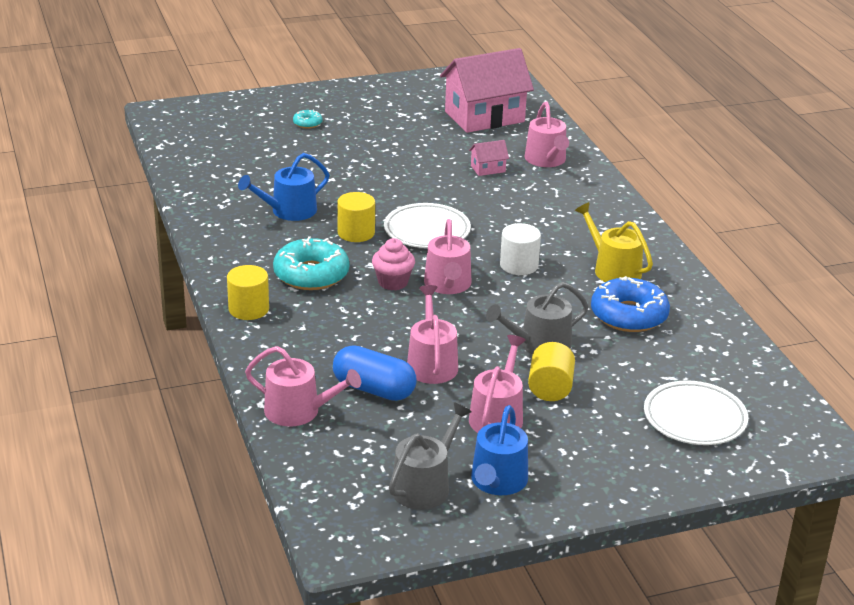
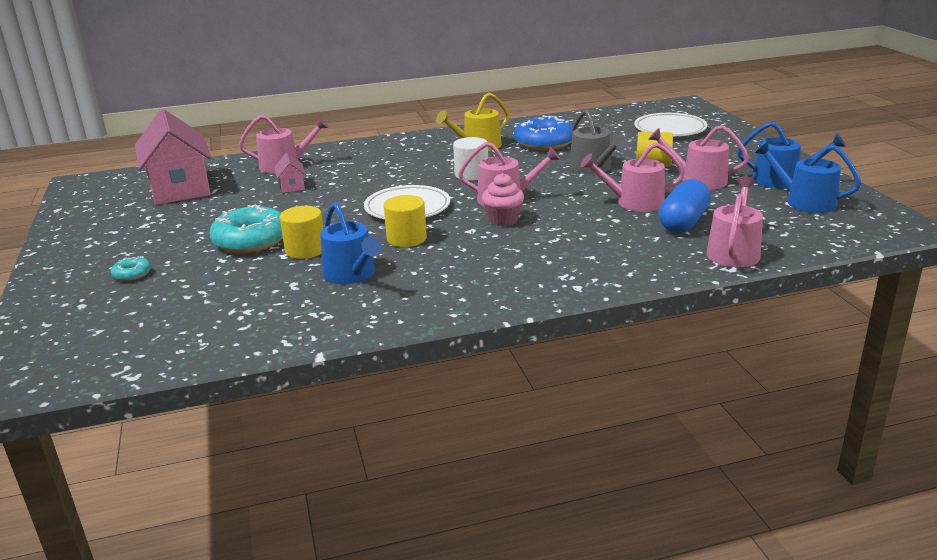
camera: 85 degrees left, 5 degrees down
(248, 309) = (563, 285): yellow cylinder -> yellow cylinder (305, 250)
(311, 274) = (490, 256): turquoise donut -> turquoise donut (251, 240)
(425, 485) = (804, 202): grey watering can -> blue watering can

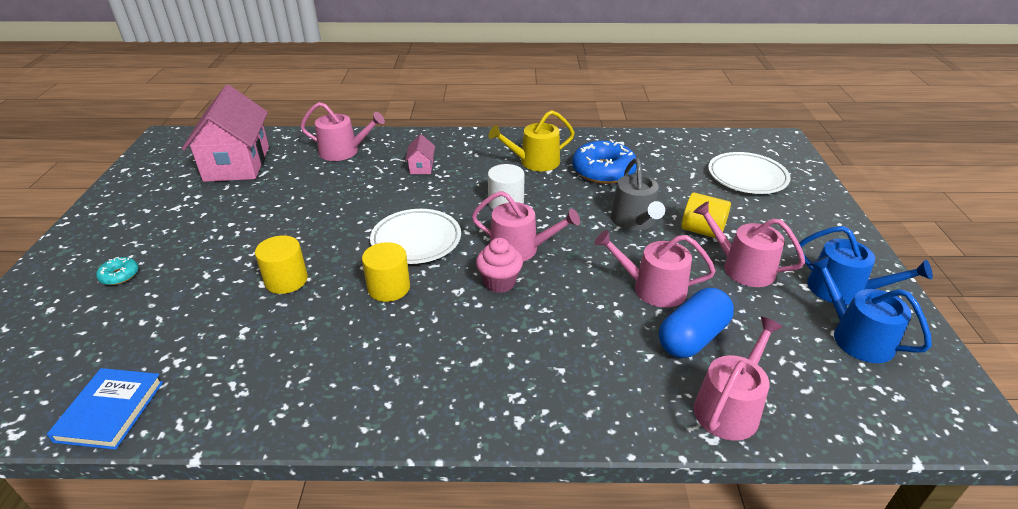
camera: 15 degrees right, 10 degrees up
(212, 347) = (110, 411): none -> blue book
(251, 240) = (248, 253): turquoise donut -> none
(292, 186) = (332, 182): pink house -> pink house (421, 167)
(352, 274) = (305, 331): blue watering can -> none

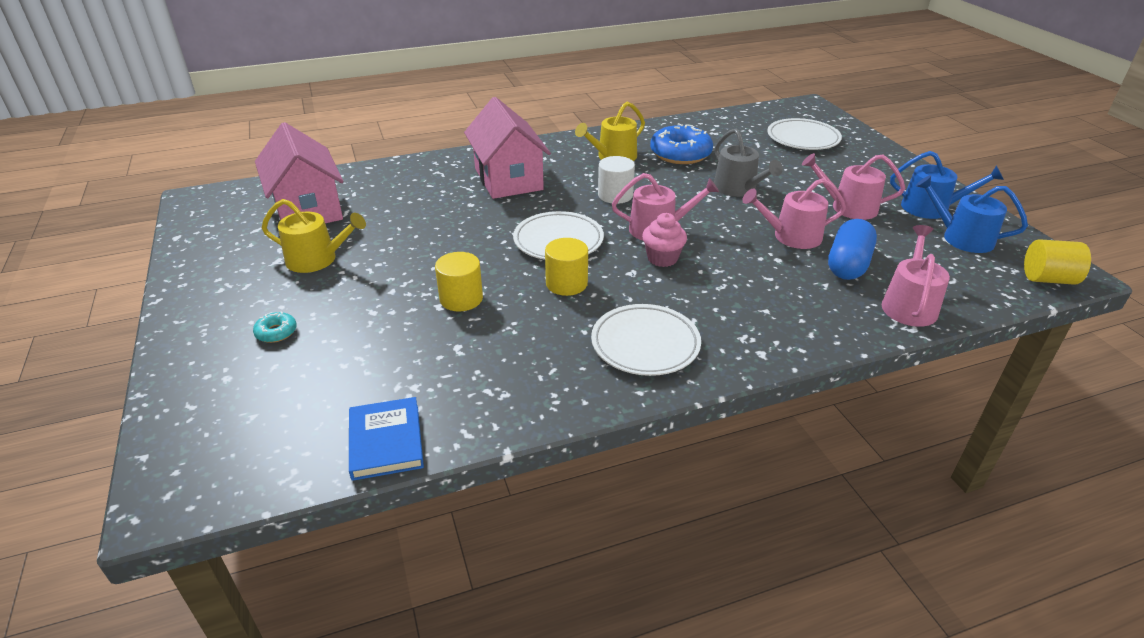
camera: 20 degrees left, 0 degrees up
(206, 213) = (317, 259): none -> yellow watering can
(344, 151) = (415, 179): pink watering can -> none
(410, 375) = (645, 344): none -> white plate
(421, 167) = (508, 179): pink house -> pink house, size x2.39
(702, 230) = (798, 186): yellow cylinder -> yellow cylinder (1048, 279)

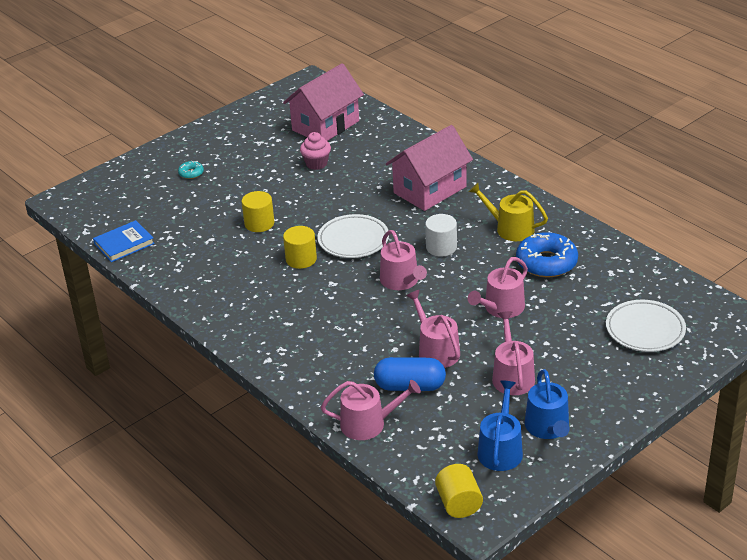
camera: 70 degrees right, 0 degrees up
(317, 259) = (269, 155): yellow watering can -> none
(645, 344) = (251, 309): white plate -> none
(662, 258) = (359, 292): pink cupcake -> pink cupcake (316, 164)
(738, 189) = (501, 308): grey watering can -> pink watering can

